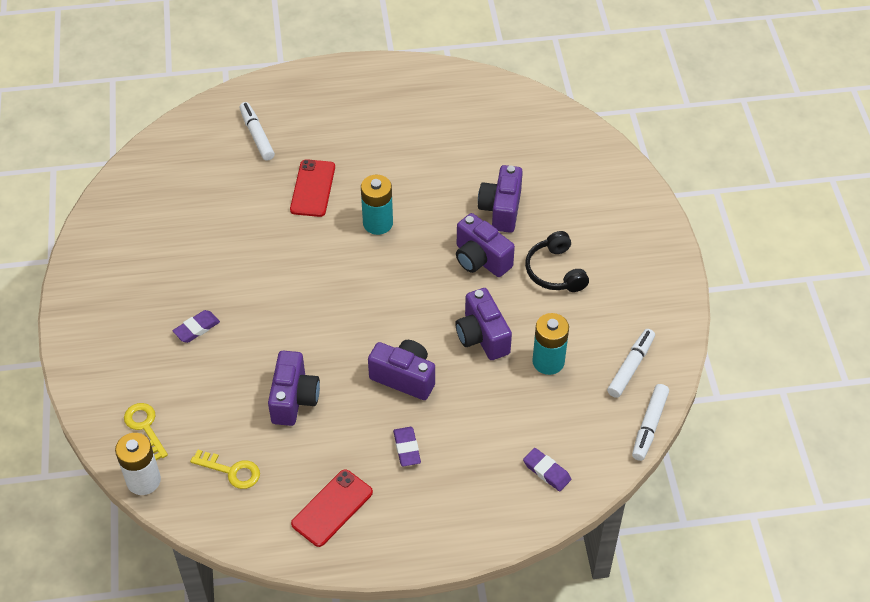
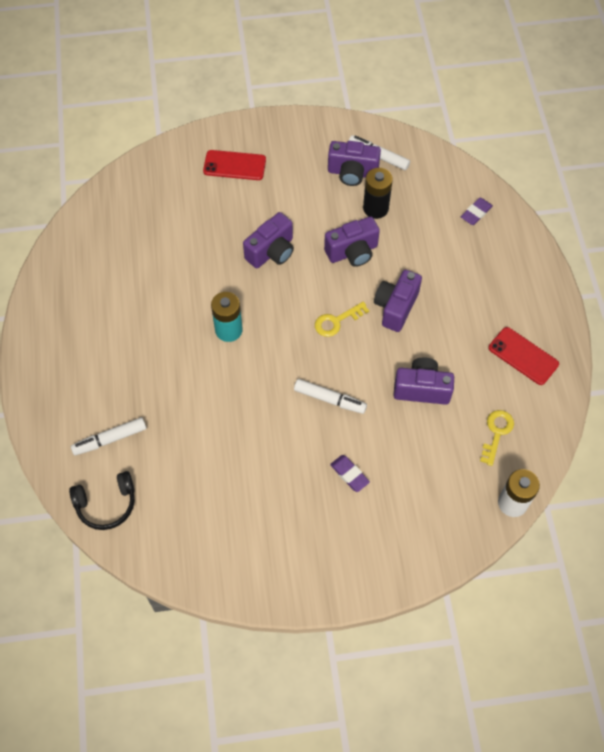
camera: 90 degrees left, 10 degrees up
(145, 427) = (459, 508): yellow key -> yellow key (337, 321)
(313, 188) = (183, 385): red phone -> red phone (234, 165)
(407, 448) = (463, 305): purple eraser -> none
(501, 209) = (217, 236): purple camera -> purple camera (352, 173)
(548, 361) = (375, 208): turquoise battery -> black battery
(555, 271) = (285, 200): black headphones -> black headphones (106, 504)
(649, 426) = (431, 148): white marker -> white marker (329, 399)

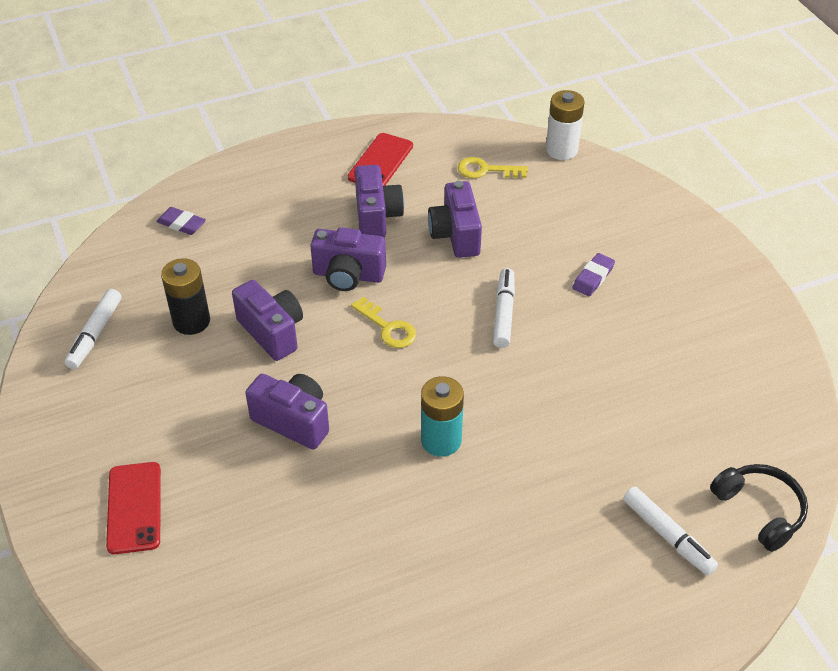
camera: 105 degrees left, 15 degrees down
(352, 173) = (130, 357): purple camera -> purple camera (376, 217)

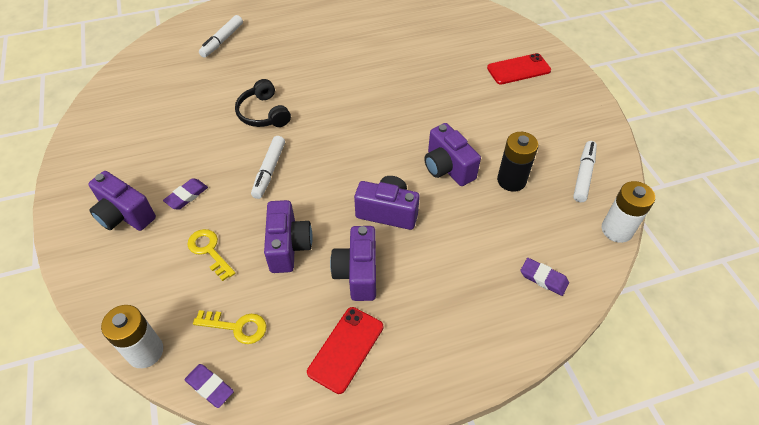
camera: 175 degrees left, 5 degrees up
(82, 273) = (616, 230): none -> white battery
(134, 507) = (518, 69): red phone -> red phone turned 75 degrees clockwise
(293, 421) = (428, 107): purple camera -> purple camera (125, 215)
(388, 328) = (360, 165): yellow key -> yellow key (209, 251)
(441, 440) = (335, 91): turquoise battery -> none
(494, 133) = (210, 387): none -> purple eraser
(667, 536) = (222, 41): white marker -> white marker turned 120 degrees counterclockwise
(759, 510) = (165, 48): black headphones -> black headphones (263, 113)

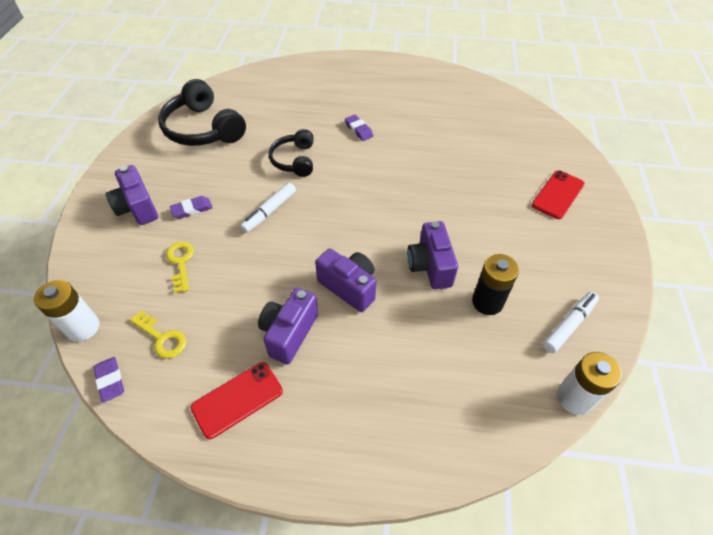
camera: 25 degrees right, 0 degrees up
(145, 112) = (203, 129): none -> black headphones
(222, 41) = (298, 88): white marker -> none
(288, 246) = (245, 284): purple camera -> none
(518, 69) = (558, 194): red phone -> red phone turned 60 degrees counterclockwise
(543, 278) = (464, 415): purple eraser -> purple eraser (358, 130)

